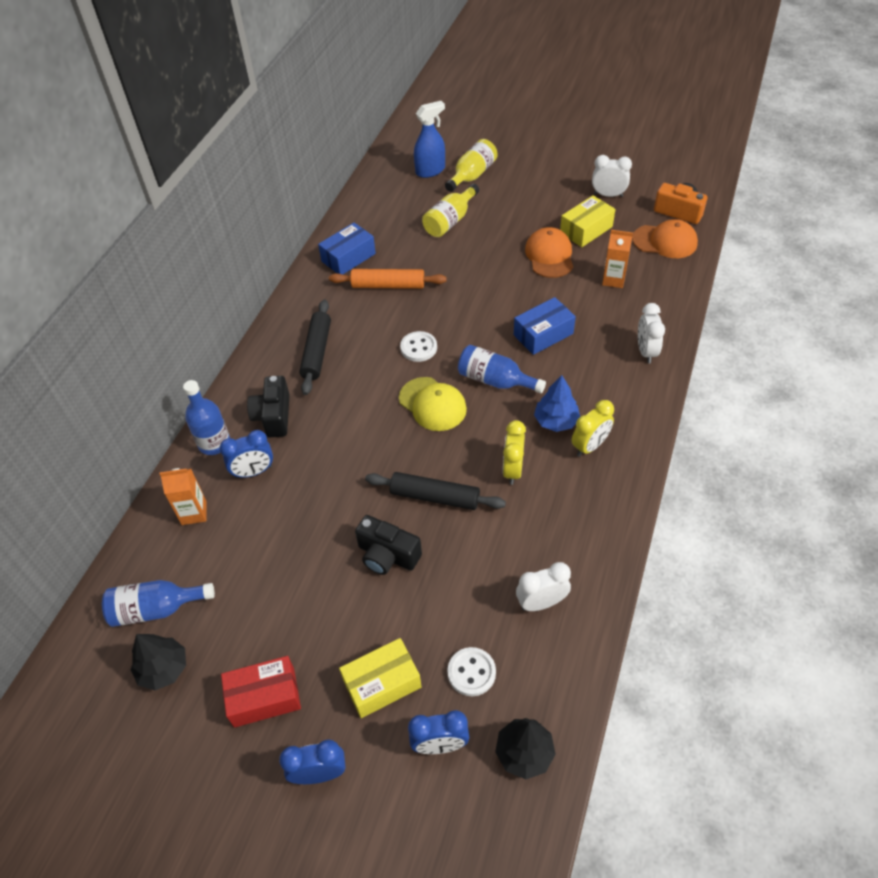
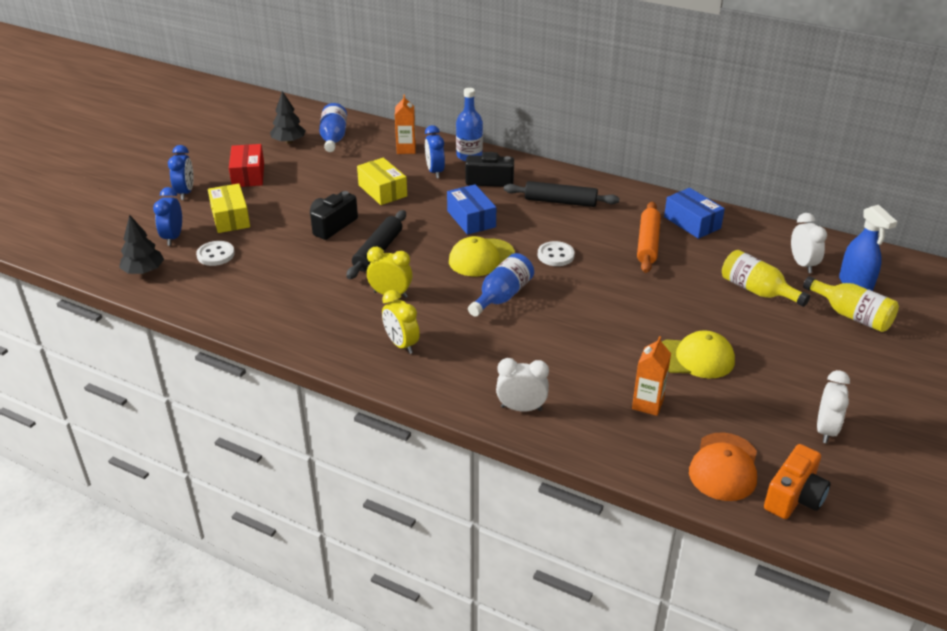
camera: 95 degrees right, 15 degrees down
(541, 603) = (253, 293): white clock -> white clock (802, 264)
(543, 334) = (562, 335): blue box -> blue box (471, 219)
(549, 255) = (694, 358): orange cap -> yellow cap
(556, 421) = (439, 327): blue tree -> none
(586, 230) = (746, 396): yellow box -> yellow box (382, 191)

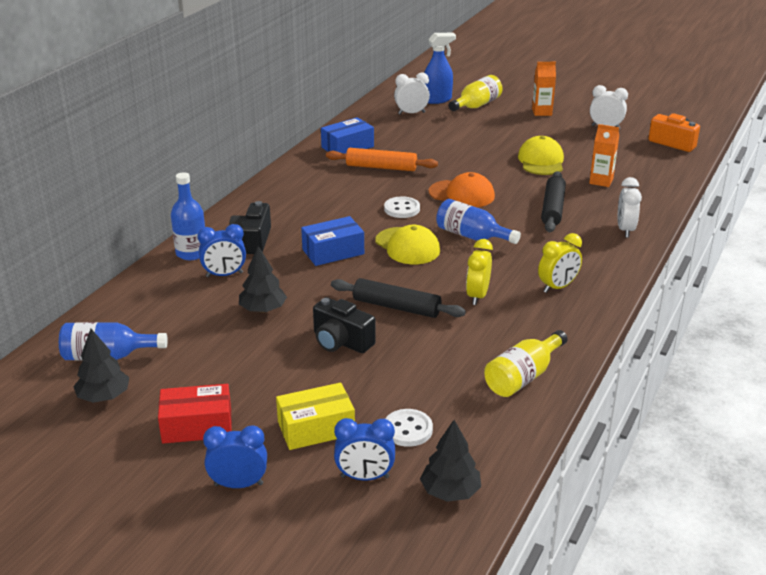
camera: 90 degrees left, 5 degrees down
(382, 191) = (263, 309): yellow box -> black tree
(406, 149) = (160, 296): orange carton -> orange carton (542, 112)
(560, 202) = (303, 203): black rolling pin -> black rolling pin (553, 209)
(724, 467) = (656, 161): orange cap -> orange cap (462, 194)
(757, 291) = (449, 132): yellow bottle -> yellow bottle (523, 377)

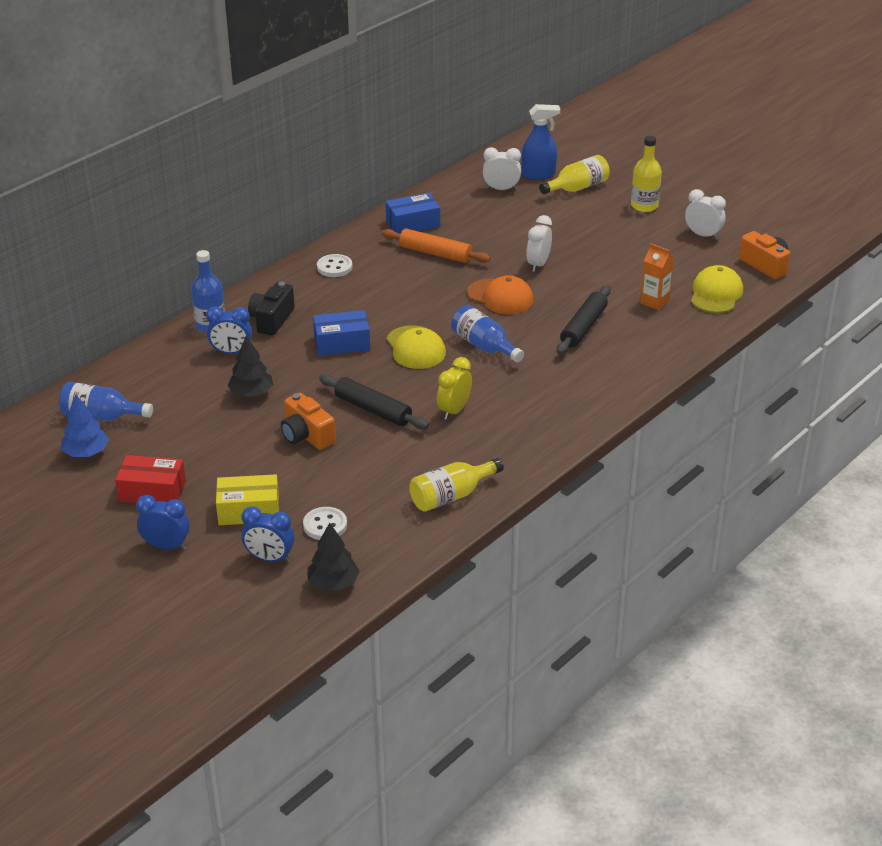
camera: 15 degrees right, 5 degrees up
(104, 396) = (86, 452): black tree -> blue tree
(341, 341) = (306, 435): black camera -> orange camera
(402, 209) = (431, 305): white button -> white button (334, 267)
(541, 161) = (606, 268): yellow cap -> yellow cap (716, 294)
(542, 112) = (644, 206): orange carton -> yellow bottle
(557, 287) = (536, 413): yellow clock -> none
(625, 230) = (643, 362): white clock -> white clock (538, 264)

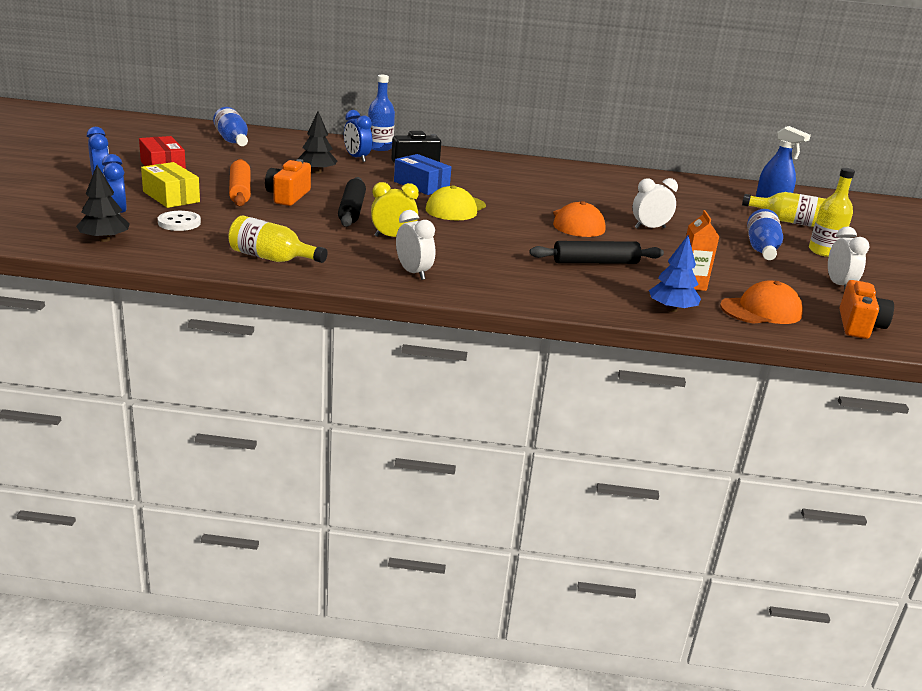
camera: 50 degrees right, 10 degrees down
(86, 452) = (186, 144): blue tree -> blue tree (671, 309)
(334, 267) = (511, 166): white button -> none
(413, 224) = (613, 178): blue box -> none
(435, 253) = (590, 191): orange rolling pin -> orange rolling pin (240, 191)
(484, 346) = (499, 231): blue bottle -> blue bottle (761, 249)
(501, 189) = (722, 196): white clock -> white clock (413, 273)
(716, 294) = (761, 310): yellow cap -> orange cap

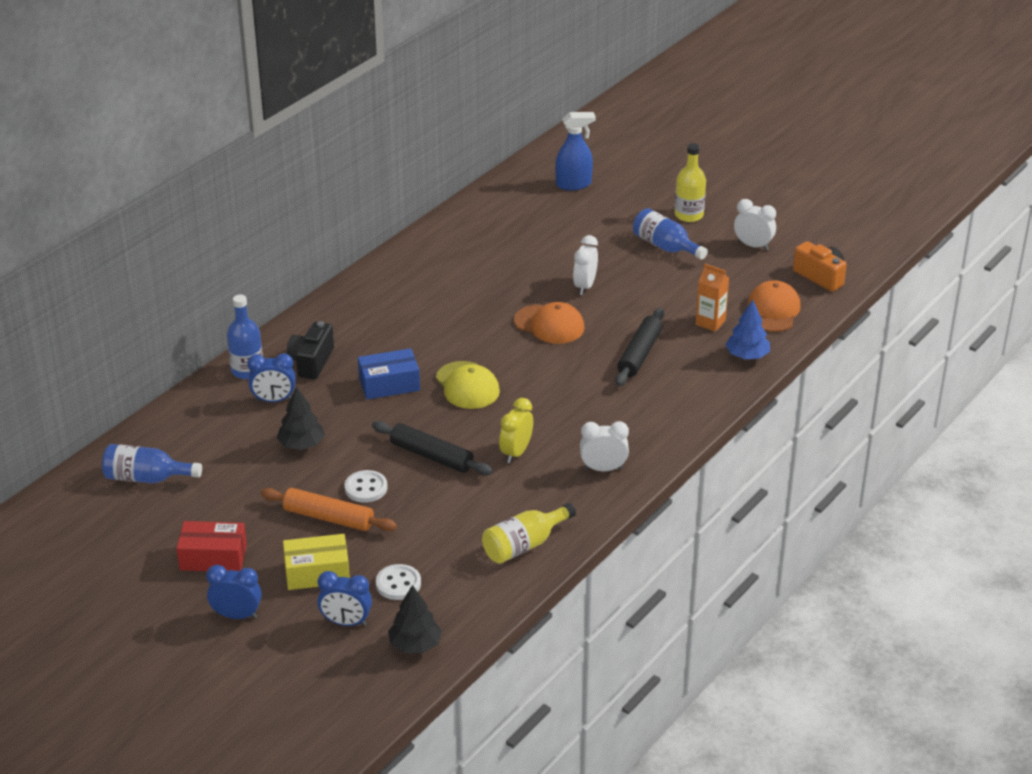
camera: 55 degrees left, 10 degrees up
(288, 196) = (366, 488): orange camera -> white button
(787, 221) = (616, 197): yellow bottle -> none

